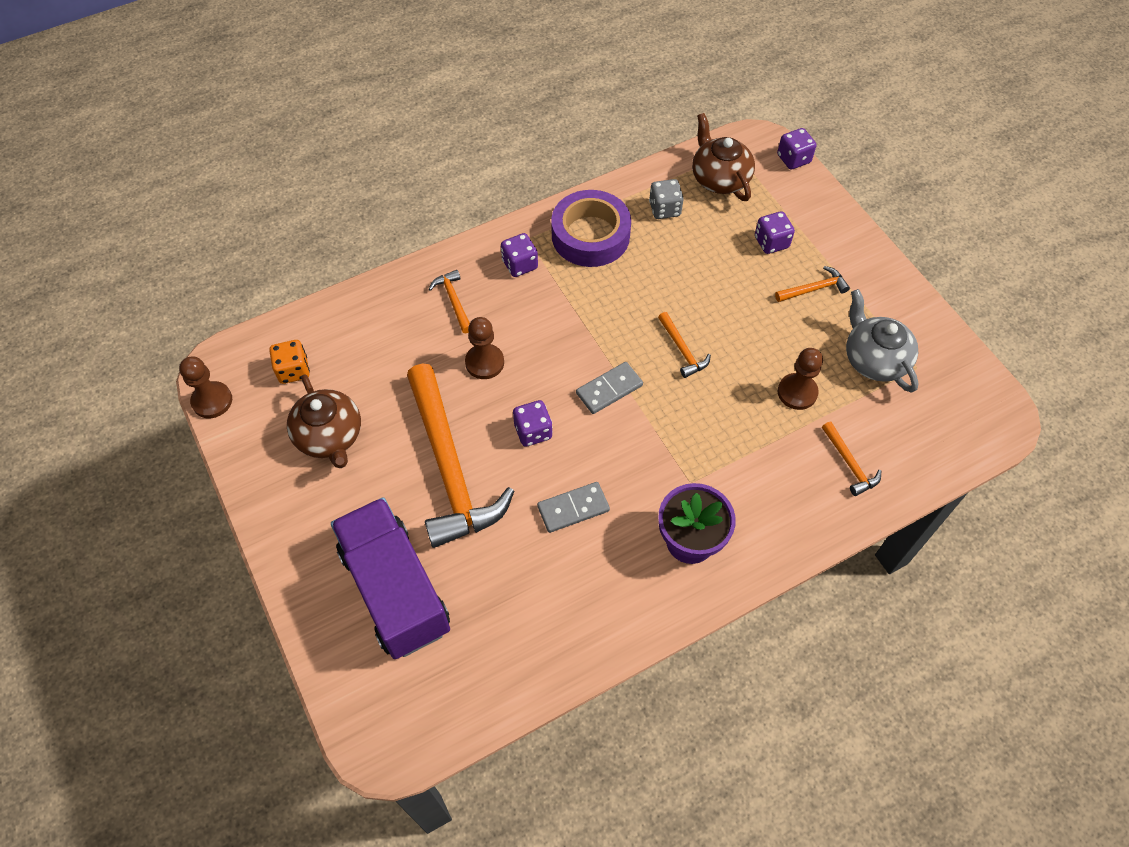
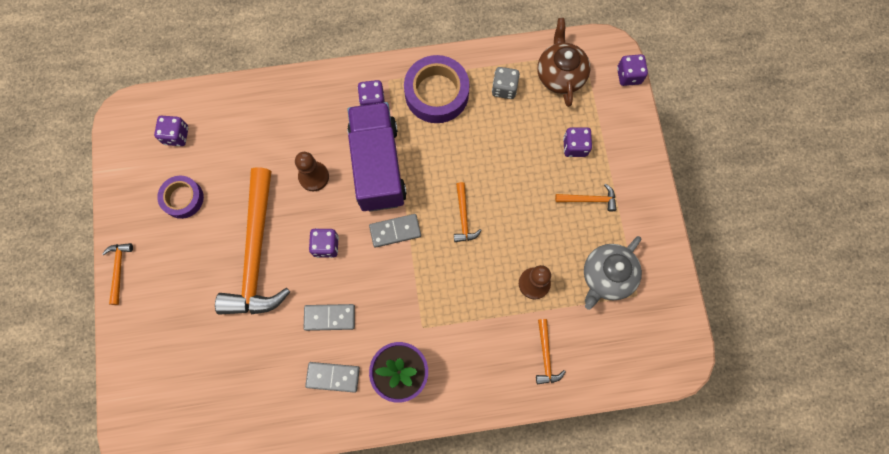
camera: 20 degrees right, 15 degrees up
(212, 401) = (112, 141): brown pawn -> none
(293, 370) = (176, 135): orange dice -> purple dice
(330, 436) = (183, 198): brown teapot -> purple tape
(395, 590) = (184, 334): purple truck -> purple truck (378, 166)
(453, 301) = (311, 116): orange hammer -> orange hammer (119, 270)
(608, 574) = (333, 377): none -> grey domino
(874, 359) = (607, 276): grey teapot -> grey teapot turned 135 degrees counterclockwise

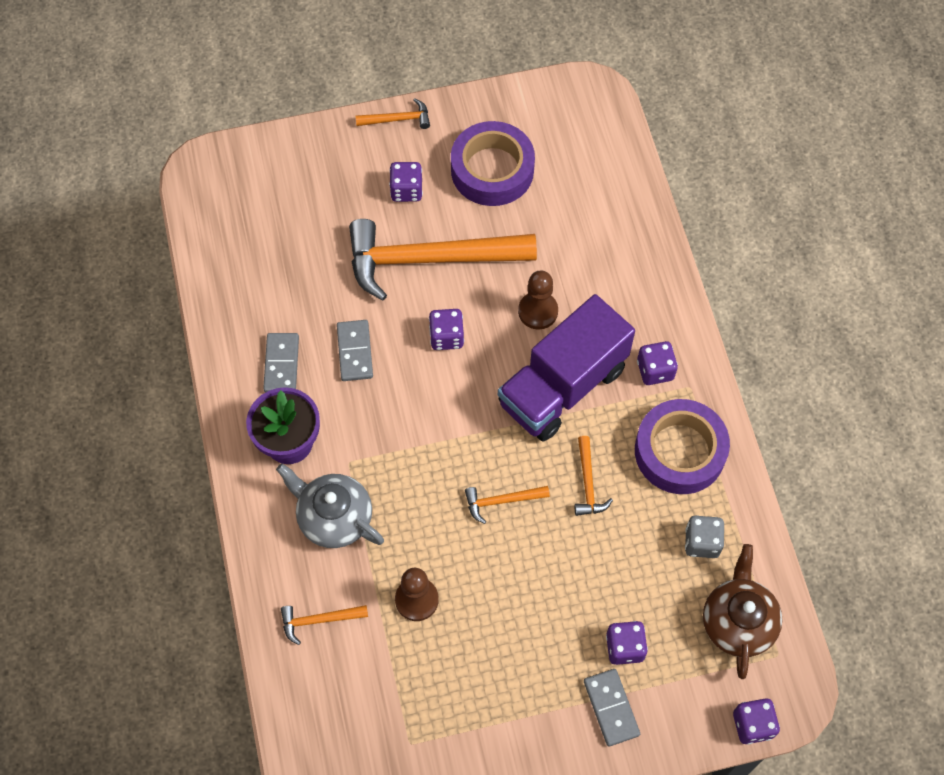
camera: 85 degrees right, 10 degrees down
(176, 135) = (573, 150): purple dice -> purple dice (406, 190)
(183, 198) = (492, 170): purple tape -> purple tape, size x1.63
(378, 166) = (562, 386): purple truck -> purple truck turned 150 degrees clockwise
(395, 231) = (474, 417): grey domino -> grey domino (611, 708)
(560, 74) = (738, 621): brown teapot -> brown teapot turned 75 degrees counterclockwise
(589, 199) = (545, 671): orange hammer -> orange hammer (588, 483)
(607, 276) = (434, 699): grey teapot -> grey teapot (333, 517)

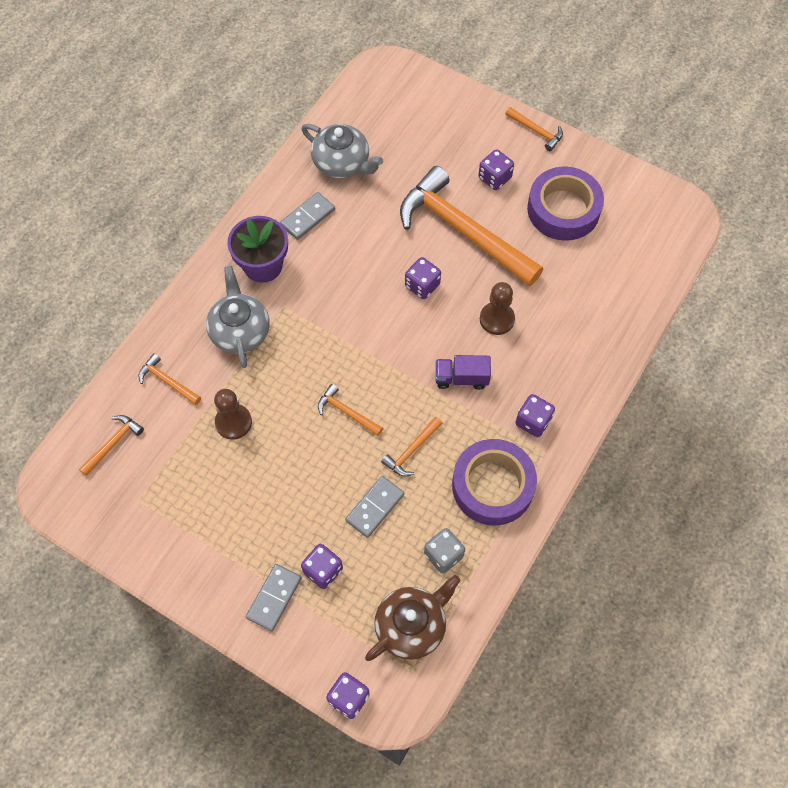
camera: 45 degrees right, 0 degrees up
(258, 289) = (342, 163): none -> grey teapot
(332, 719) = (113, 443): none -> orange hammer
(355, 352) = (357, 247): grey domino -> grey domino (375, 507)
(562, 386) = (461, 378): purple truck -> purple truck, size x0.45

